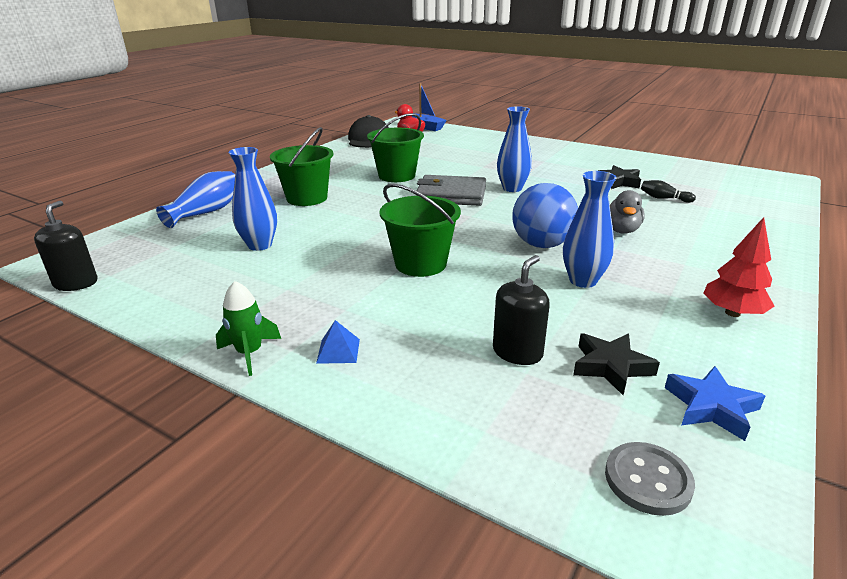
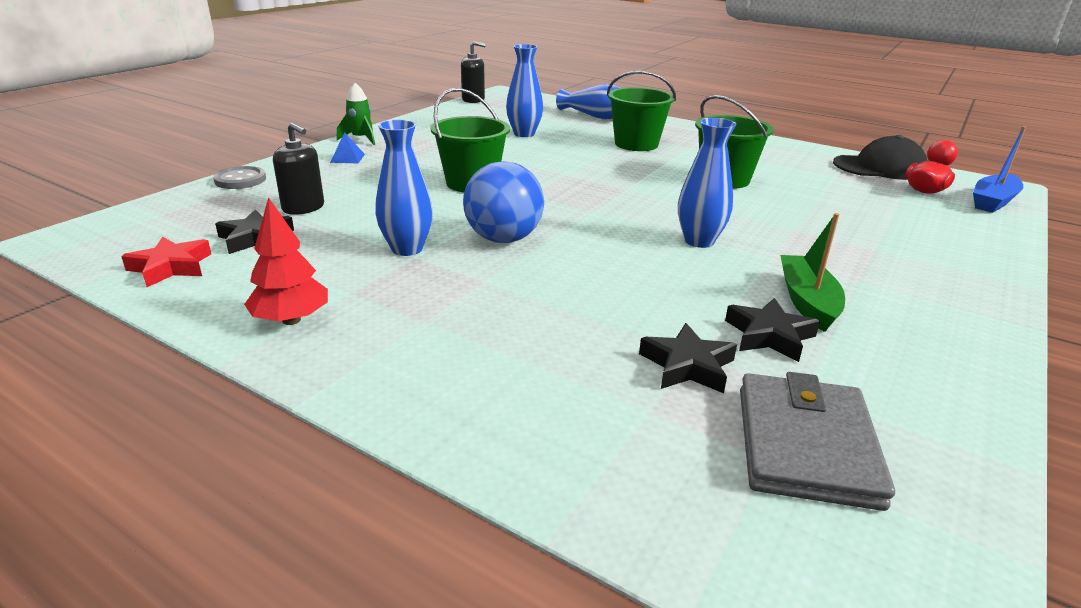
camera: 90 degrees right, 0 degrees up
(451, 195) = (662, 204): grey wallet -> grey wallet (805, 445)
(576, 172) = (807, 301): none -> green boat
(621, 230) = (542, 296): grey duck -> none
(647, 480) = (136, 230): grey button -> grey button (240, 180)
(663, 198) = (687, 366): black bowling pin -> black star
(711, 407) = (171, 267): blue star -> red star

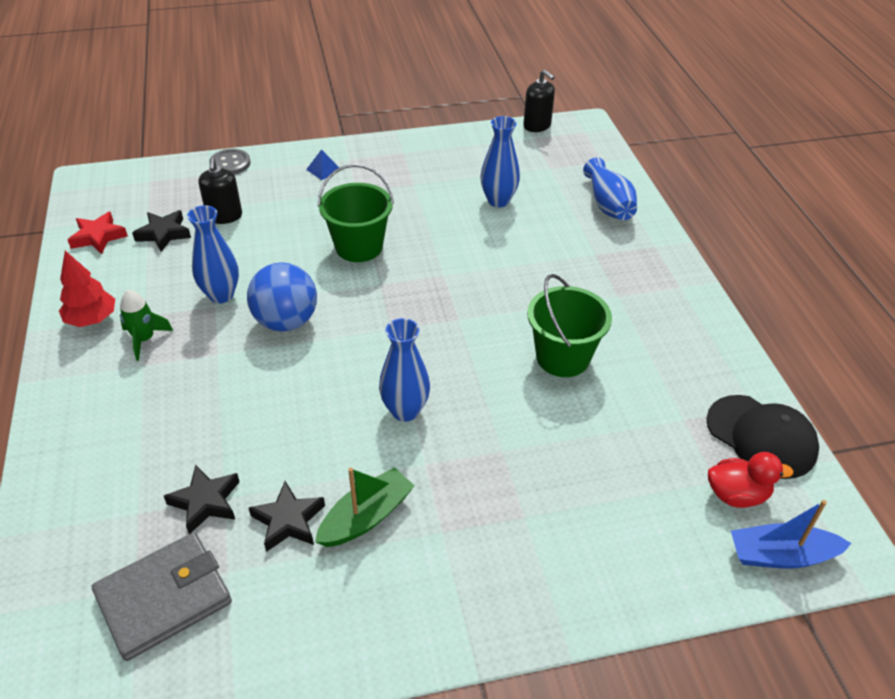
camera: 45 degrees right, 15 degrees up
(361, 139) = (366, 147): green rocket -> green rocket (144, 339)
(636, 144) = (572, 265): green bucket -> none

